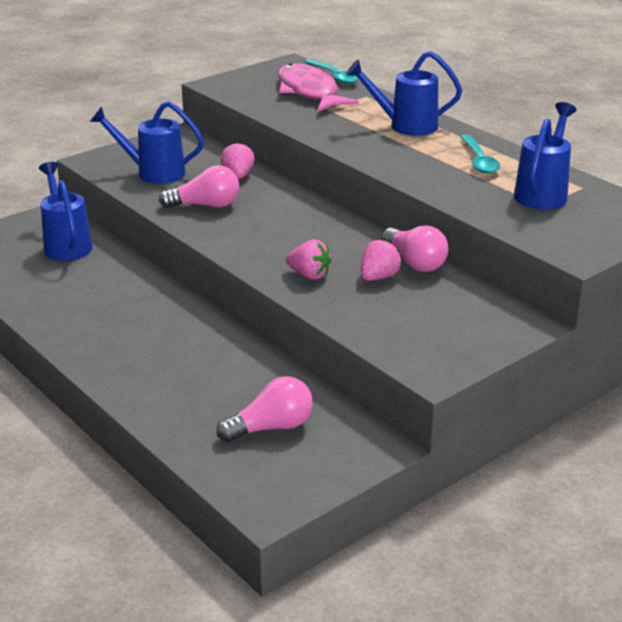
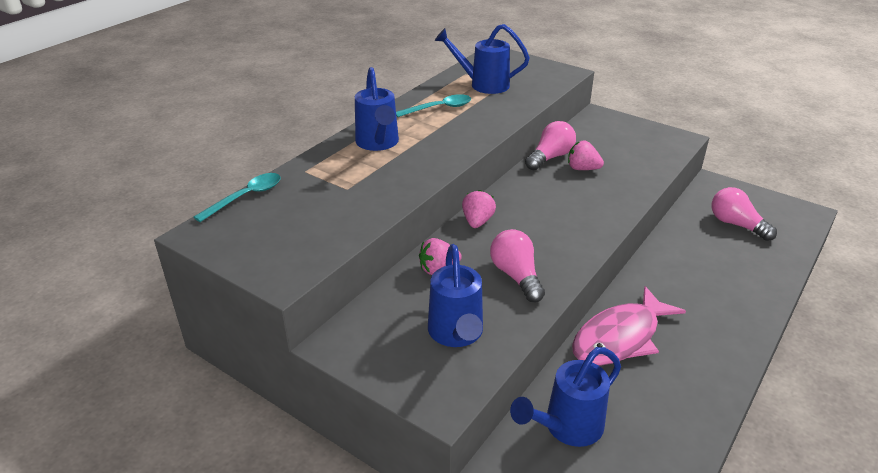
camera: 105 degrees left, 5 degrees up
(309, 92) = (300, 205): pink fish -> pink fish (620, 337)
(309, 275) = (602, 197): pink strawberry -> pink strawberry (477, 222)

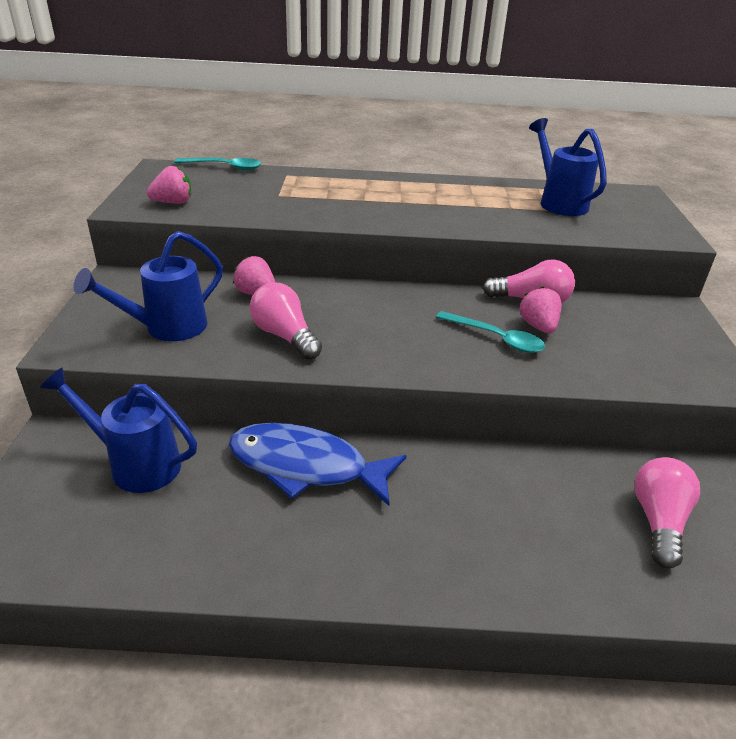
camera: 55 degrees right, 0 degrees up
(378, 143) = (368, 188): blue watering can -> none
(439, 108) = (473, 195): turquoise spoon -> turquoise spoon (496, 338)
(477, 222) = (354, 292): pink strawberry -> pink strawberry (173, 202)
(516, 276) = (285, 336): pink light bulb -> pink light bulb turned 75 degrees counterclockwise
(620, 337) = (306, 466): pink fish -> blue fish

